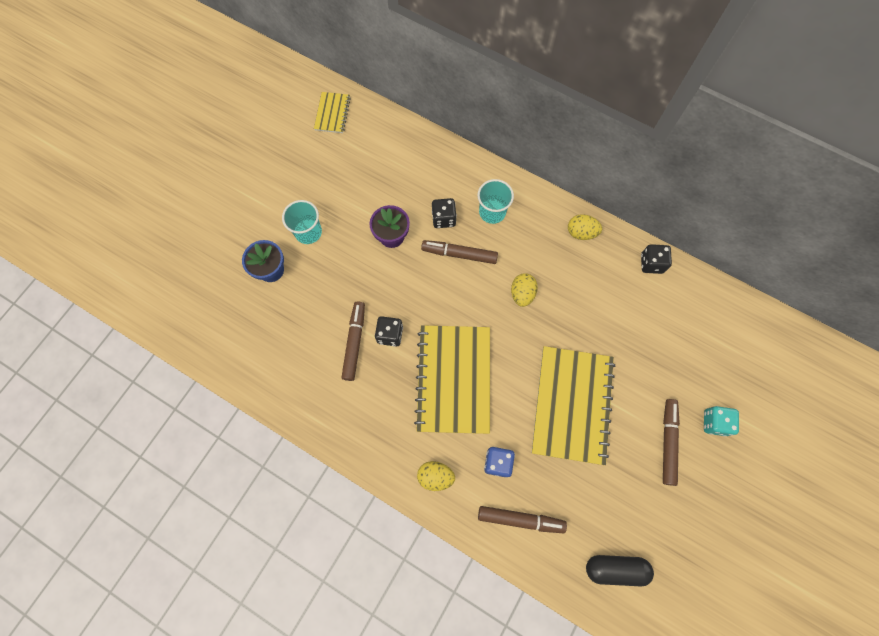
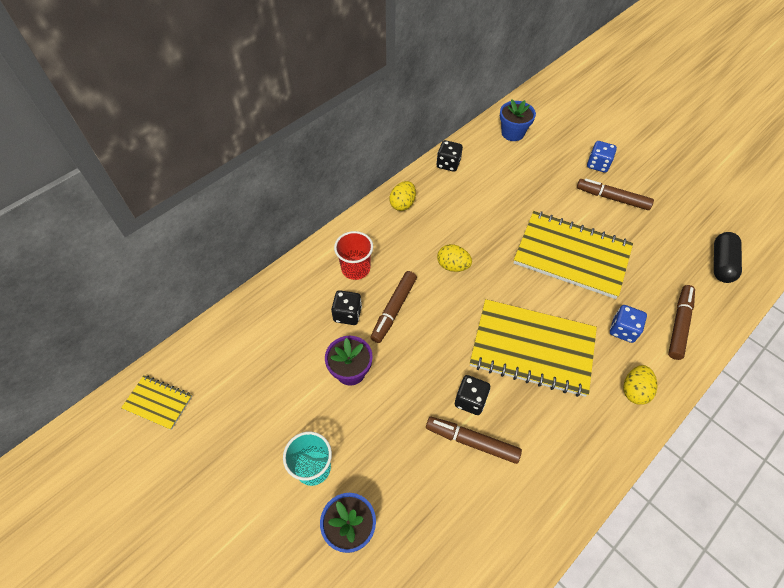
camera: 75 degrees left, 15 degrees down
(492, 212) = (355, 268): turquoise cup -> red cup
(714, 422) = (598, 164): turquoise dice -> blue dice
(726, 322) = (512, 133): none -> blue flower pot

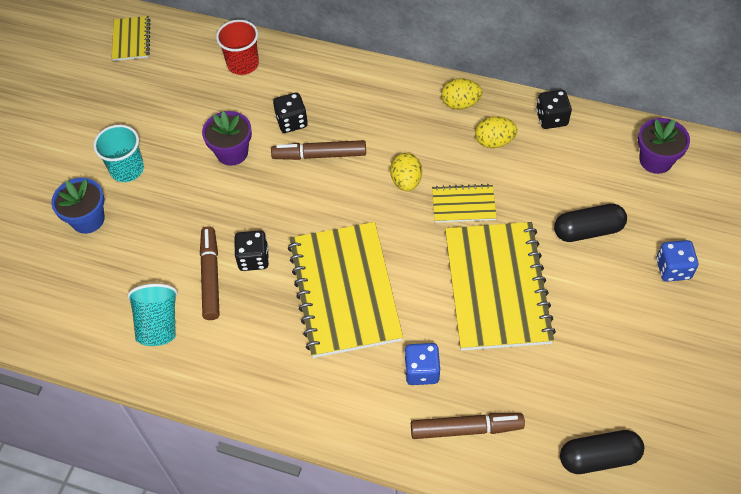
camera: 65 degrees right, 0 degrees up
(355, 268) = (349, 103): red cup -> red cup (243, 64)
(493, 242) = (463, 205): none -> yellow notebook
(502, 506) = (158, 325): none -> turquoise cup
(512, 133) = (655, 160): blue flower pot -> purple flower pot
(549, 189) = (588, 230): none -> black capsule
(612, 198) = (623, 302): brown marker -> none
(634, 390) = (347, 404): yellow egg -> yellow egg (494, 142)

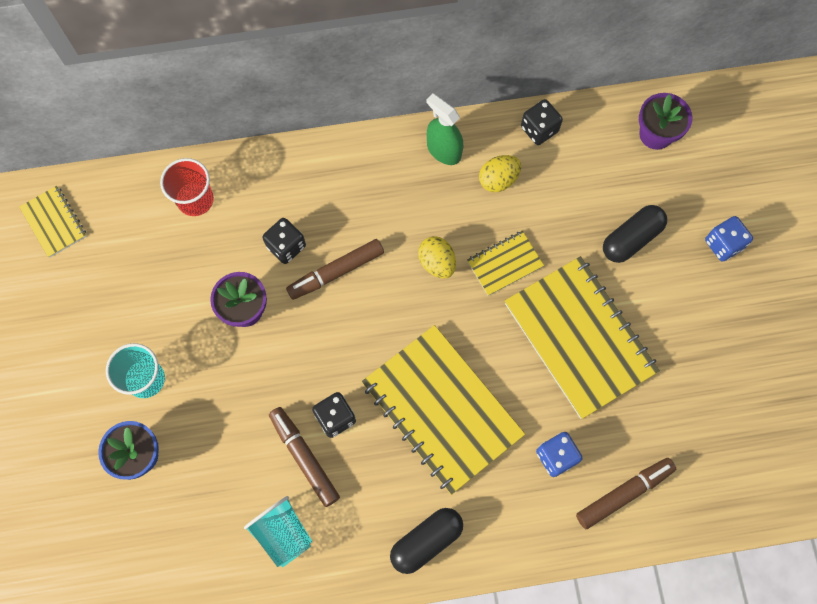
camera: 30 degrees left, 15 degrees up
(460, 103) = (443, 150): yellow egg -> green spray bottle
(599, 457) = (747, 463): black capsule -> black capsule (426, 541)

